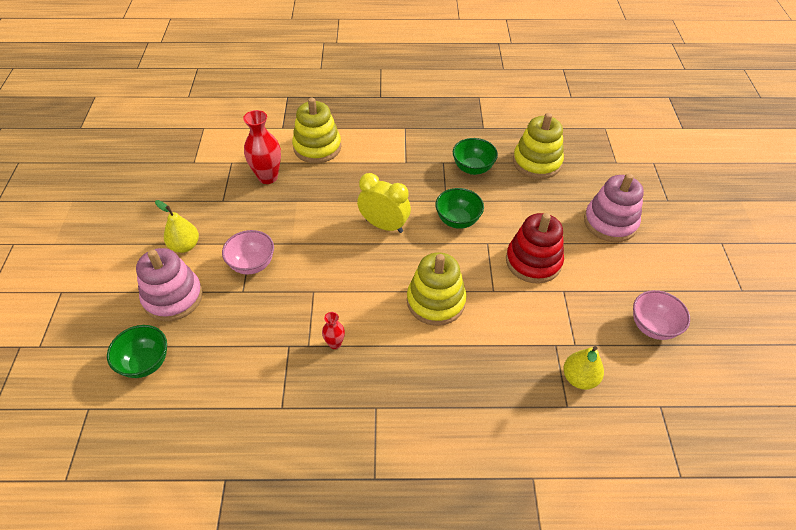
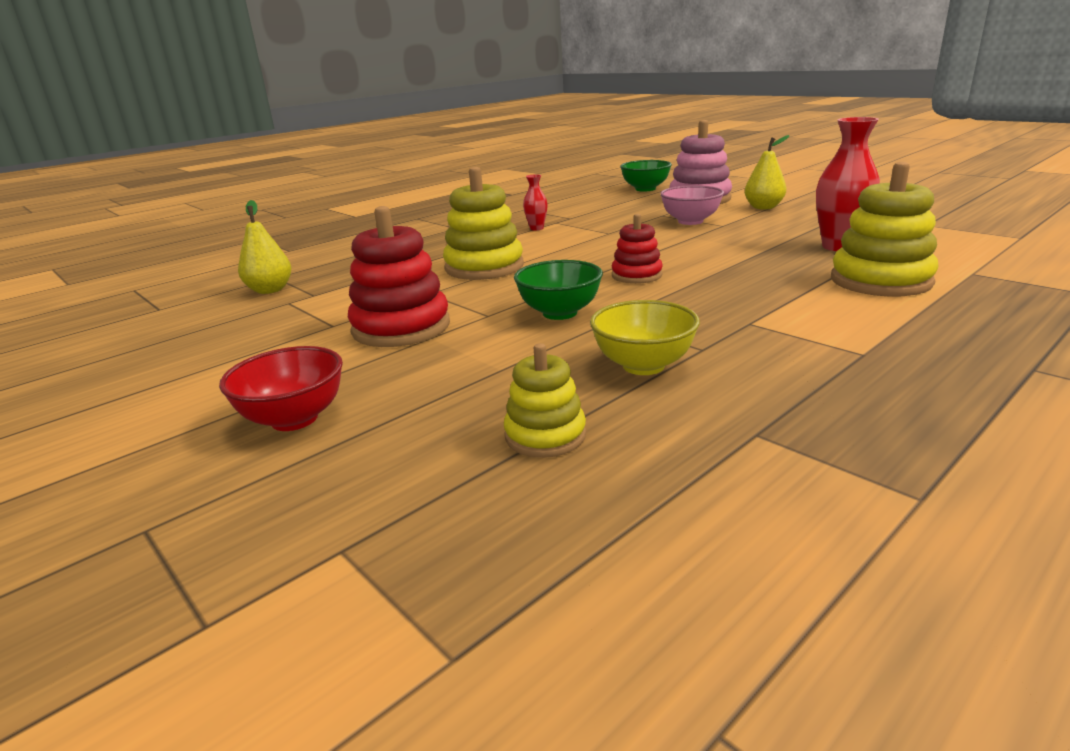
camera: 140 degrees right, 25 degrees down
(384, 225) = (636, 275): yellow clock -> red stacking toy
(473, 168) = (643, 365): green bowl -> yellow bowl
(537, 162) = (545, 435): yellow stacking toy -> yellow stacking toy, size x0.59
(610, 222) = (294, 419): pink stacking toy -> red bowl
(653, 327) = (174, 348): pink bowl -> none

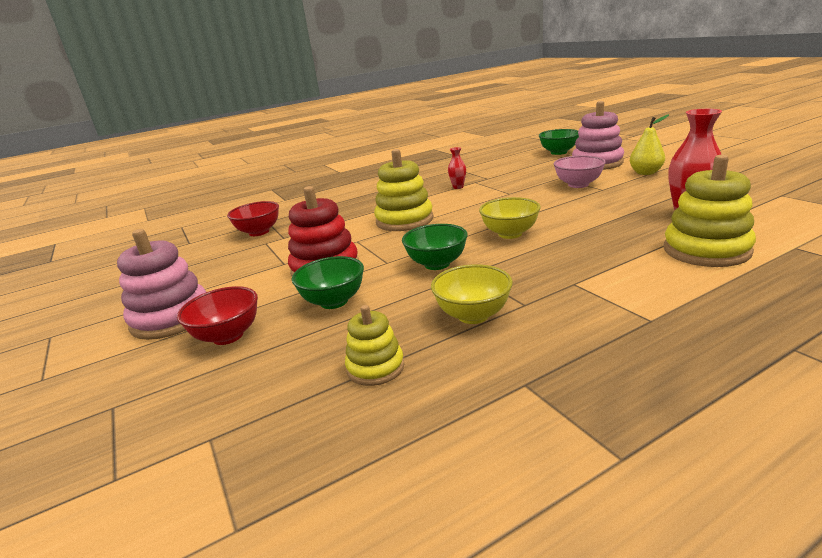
camera: 15 degrees right, 0 degrees up
(184, 405) = (171, 318): none -> pink stacking toy
(270, 290) = (259, 232): yellow pear -> red bowl
(437, 365) = (334, 301): none -> green bowl
(636, 275) = (510, 234): red stacking toy -> yellow bowl

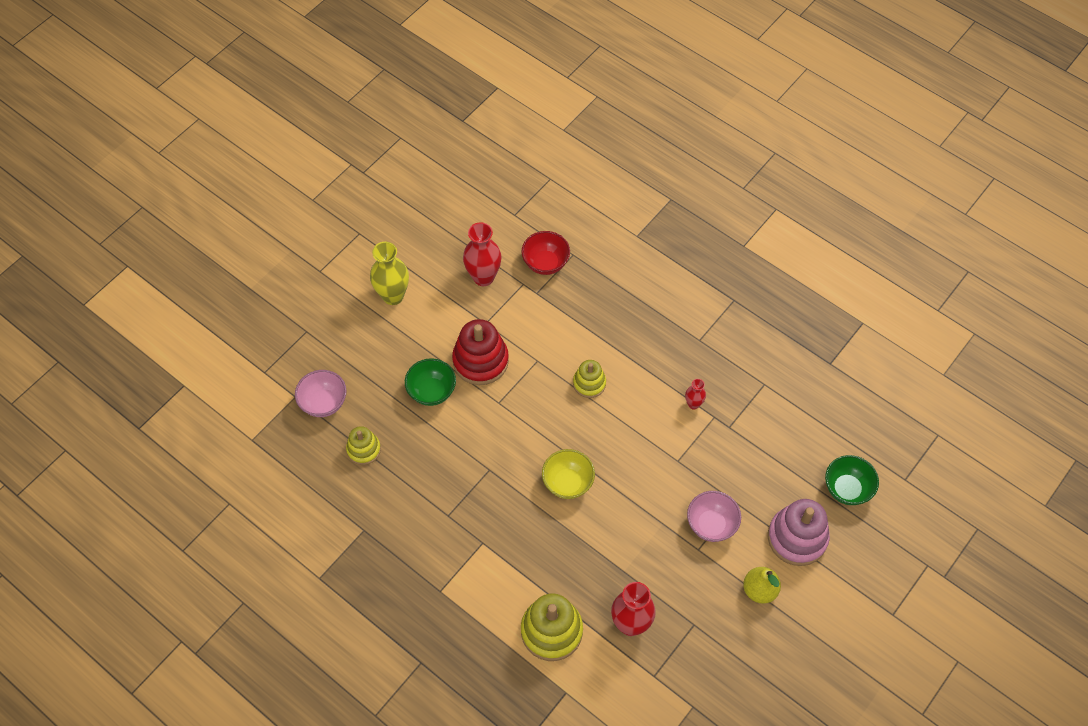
camera: 65 degrees right, 35 degrees up
(171, 318) = (393, 296): pink stacking toy -> yellow vase
(228, 336) = (379, 347): red bowl -> none
(230, 261) = (483, 277): none -> red vase
(257, 402) = (324, 403): none -> pink bowl
(404, 220) = (589, 383): yellow stacking toy -> yellow stacking toy, size x0.59
(437, 264) = (500, 441): green bowl -> none
(473, 315) = (428, 487): yellow bowl -> none

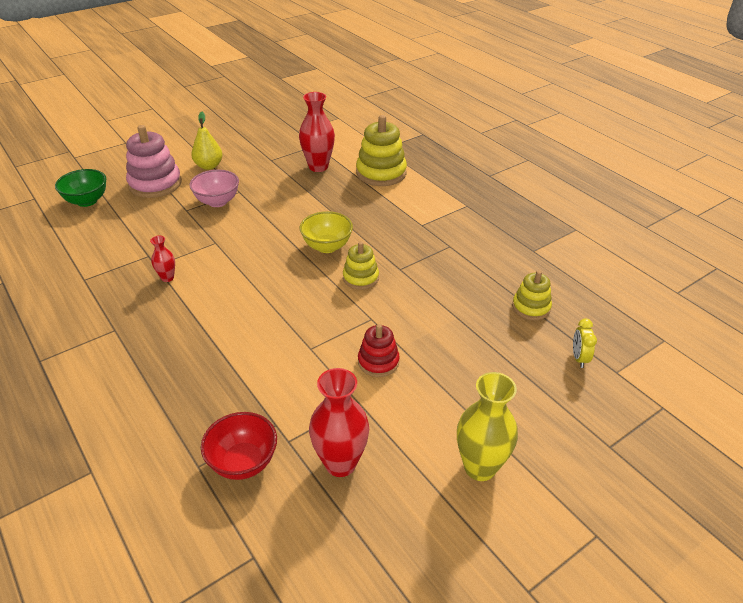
camera: 165 degrees left, 20 degrees down
(324, 403) = (579, 358): pink bowl -> yellow clock
(432, 392) = (445, 343): green bowl -> none
(480, 361) = (378, 362): red stacking toy -> red stacking toy, size x0.59
(589, 383) = (263, 315): yellow stacking toy -> yellow stacking toy (360, 278)

